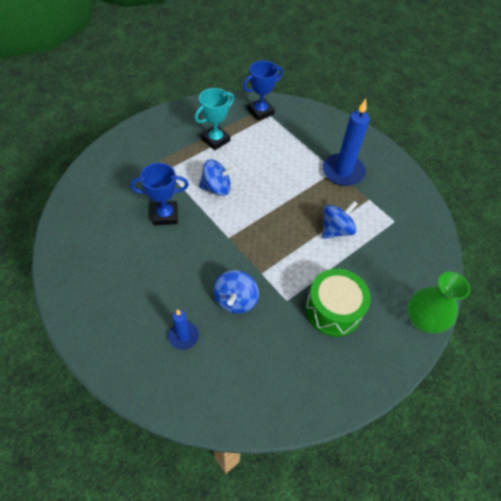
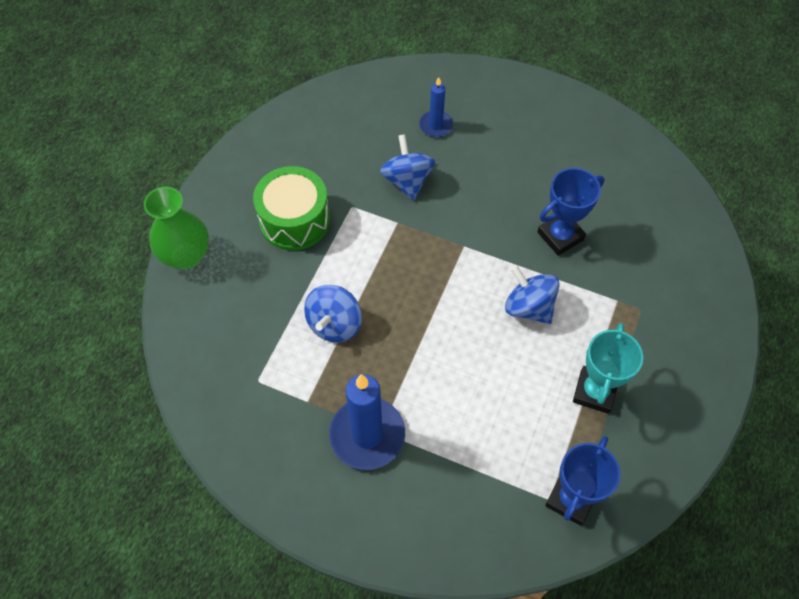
camera: 155 degrees right, 5 degrees up
(217, 188) = (529, 307): blue spinning top -> blue spinning top turned 75 degrees clockwise

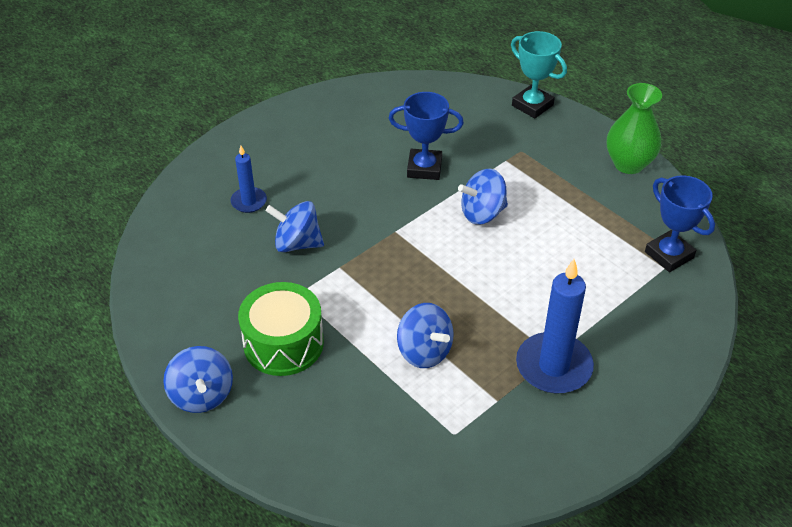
camera: 65 degrees left, 15 degrees down
(186, 256) = (265, 452): green vase -> green vase (628, 164)
(220, 191) = (202, 395): none -> blue spinning top
(560, 236) = (424, 168): blue trophy -> blue trophy turned 75 degrees counterclockwise
(594, 391) = (581, 205): turquoise trophy -> turquoise trophy (532, 105)

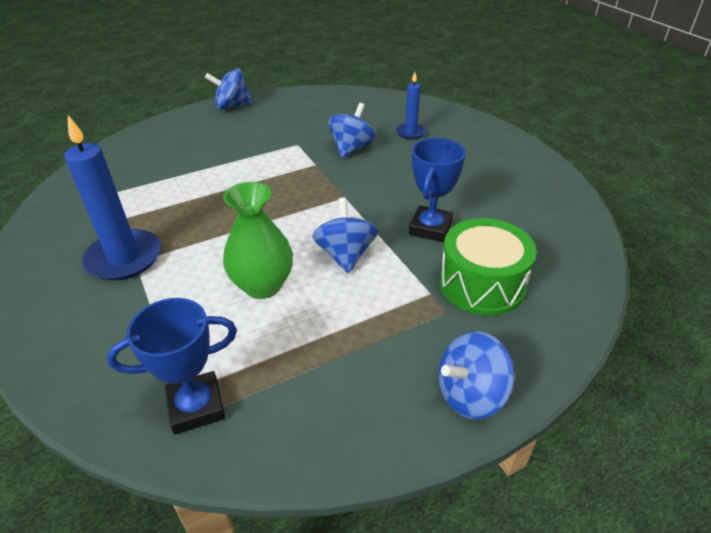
camera: 105 degrees right, 5 degrees down
(283, 343) = (253, 135): green drum -> green drum (481, 284)
(424, 351) = (198, 191): blue spinning top -> blue spinning top (470, 394)
(532, 105) = (546, 347): turquoise trophy -> none
(628, 164) = (391, 425): green vase -> green vase (263, 286)

